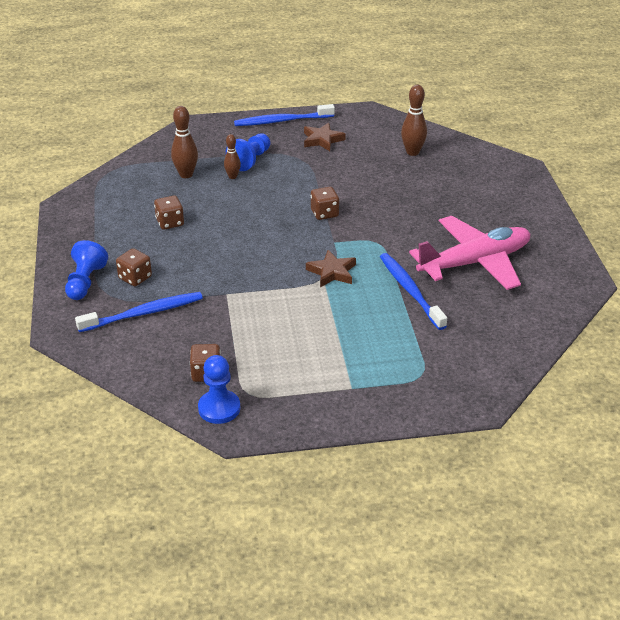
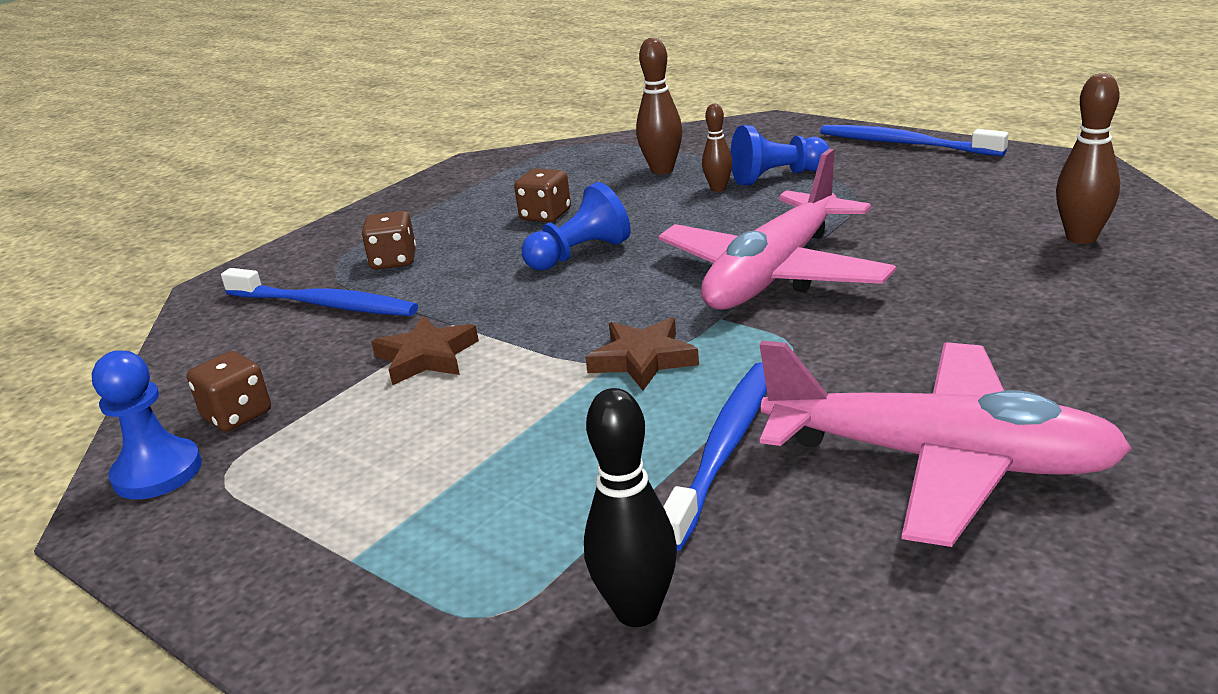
camera: 50 degrees right, 10 degrees down
(85, 282) = (340, 245): blue pawn -> blue pawn (579, 254)
(322, 140) = (933, 180): brown star -> brown star (426, 357)
(324, 213) = (773, 274): brown dice -> pink plane
(458, 350) = (637, 611): none -> black bowling pin

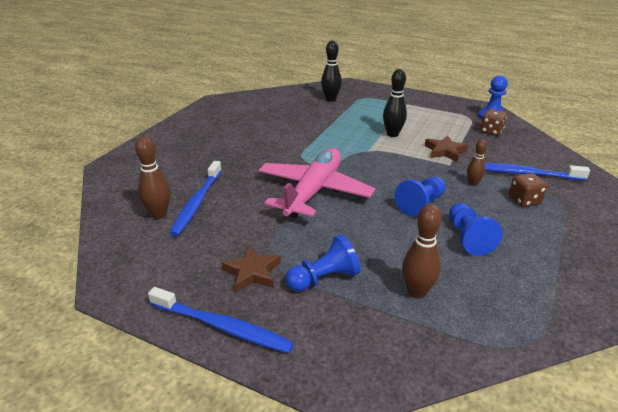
camera: 165 degrees right, 5 degrees up
(513, 413) = (392, 134): none -> black bowling pin
(545, 215) = (468, 238): brown dice -> blue pawn
(643, 359) = (357, 152): brown star -> brown star (252, 272)
(718, 189) = (363, 265): brown bowling pin -> brown bowling pin (473, 183)
(724, 448) = (319, 127): blue toothbrush -> blue toothbrush (197, 203)
(938, 460) = (257, 126): pink plane -> none

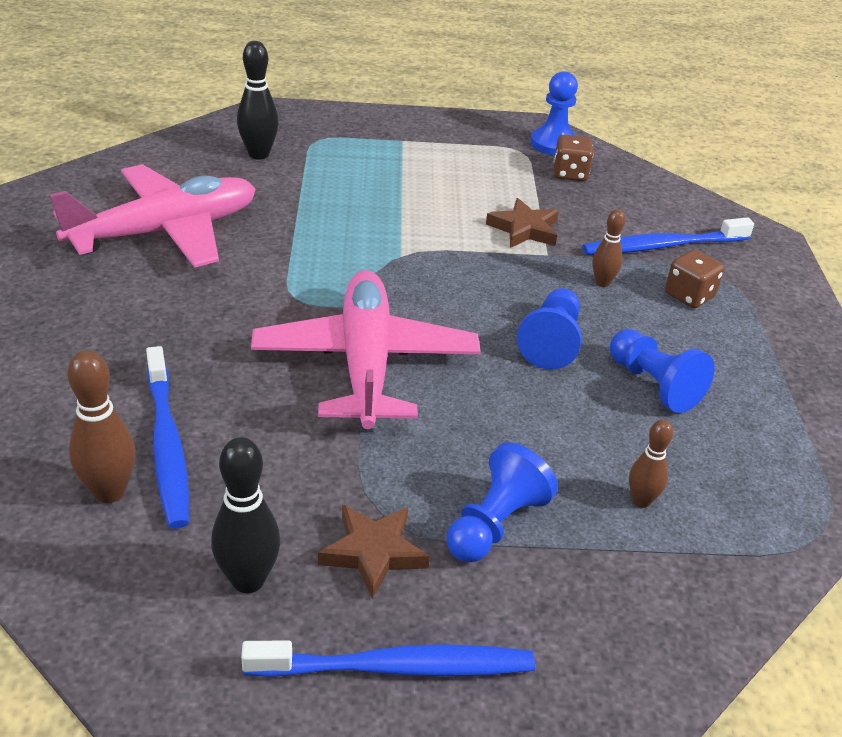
camera: 30 degrees left, 5 degrees up
(264, 122) = (165, 231): none -> pink plane
(392, 134) = (420, 212): black bowling pin -> black bowling pin (248, 580)
(417, 292) = (641, 501): brown bowling pin -> brown bowling pin, size x0.63

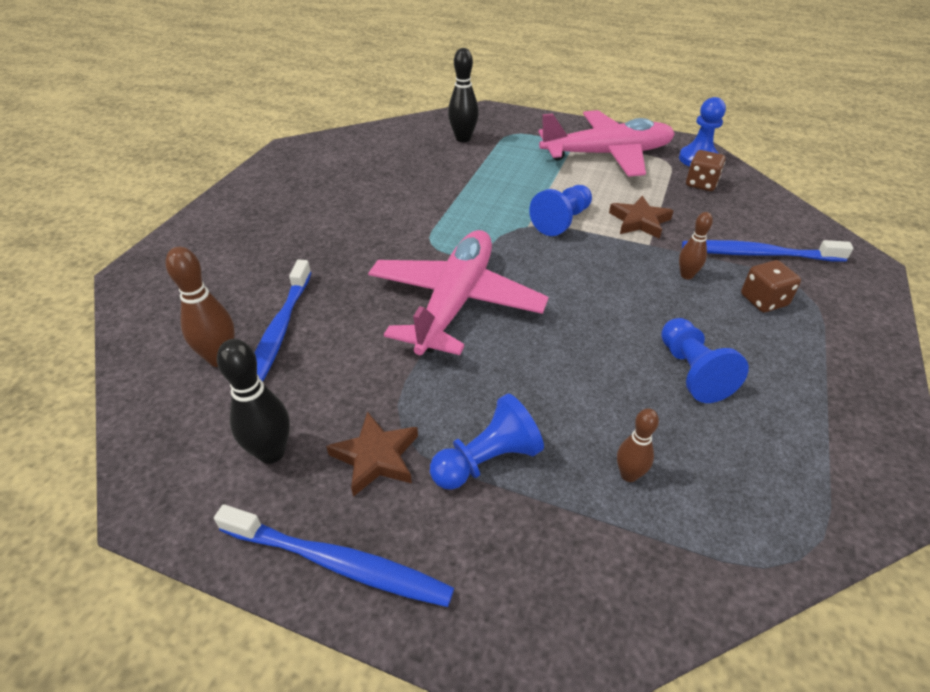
camera: 25 degrees right, 5 degrees up
(165, 231) = (368, 182): pink plane -> pink plane (607, 154)
(551, 342) = (616, 316): blue pawn -> blue pawn (562, 221)

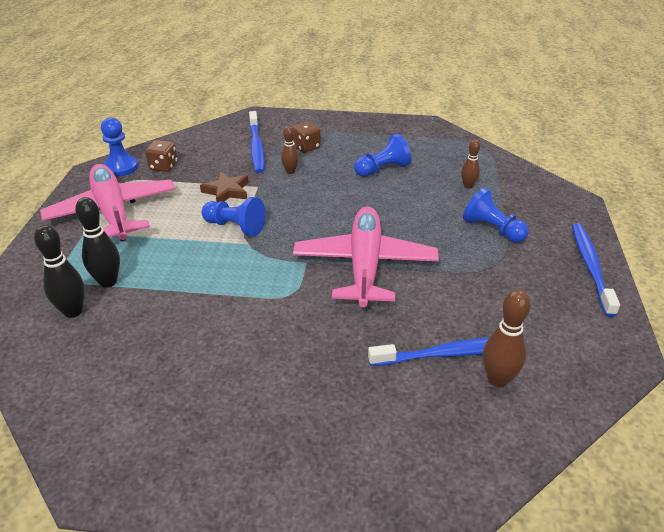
camera: 105 degrees left, 5 degrees down
(271, 453) = (552, 316): black bowling pin -> black bowling pin (108, 282)
(376, 457) = (521, 270): brown star -> none
(455, 302) = (365, 265): pink plane -> pink plane turned 90 degrees clockwise

